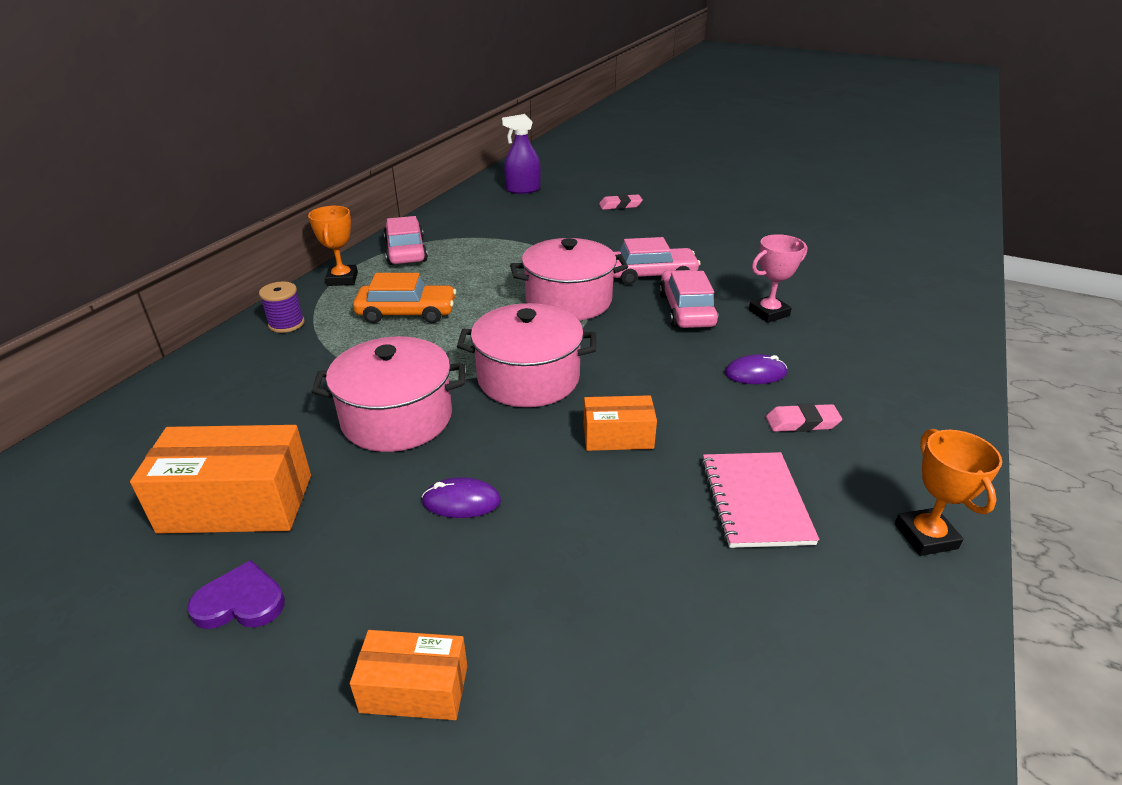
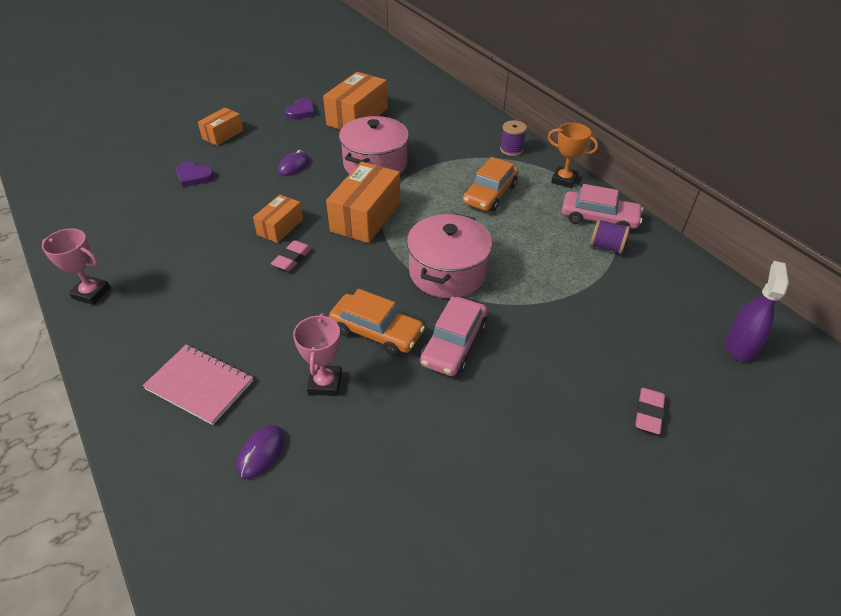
camera: 120 degrees right, 10 degrees up
(450, 242) = (606, 247): none -> purple spool
(528, 378) = (366, 217): pink pot -> orange box
(597, 622) = (194, 176): none -> purple heart
(686, 310) = (376, 331): pink car -> orange car
(755, 373) = (266, 318): purple mouse -> purple mouse (261, 453)
(755, 501) = (184, 249): pink notebook -> pink notebook (200, 385)
(802, 422) = (204, 306): pink eraser -> pink eraser (292, 258)
(925, 536) = (91, 293): orange trophy -> pink trophy

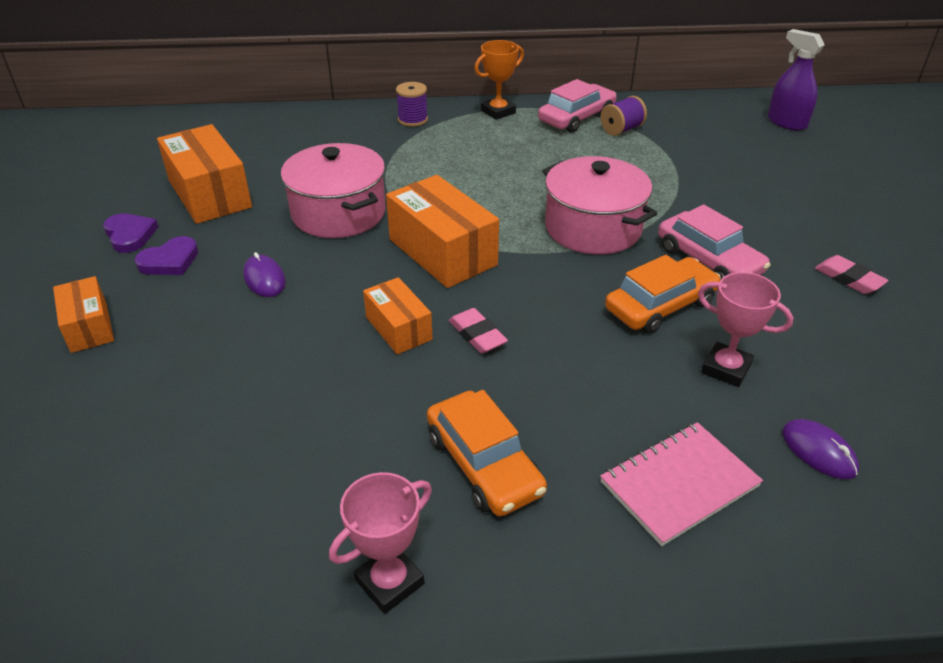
camera: 60 degrees left, 5 degrees down
(194, 176) = (175, 387): purple heart -> purple heart (170, 261)
(490, 194) = (480, 159): orange car -> orange car (484, 464)
(648, 413) = (845, 190): pink eraser -> pink eraser (848, 279)

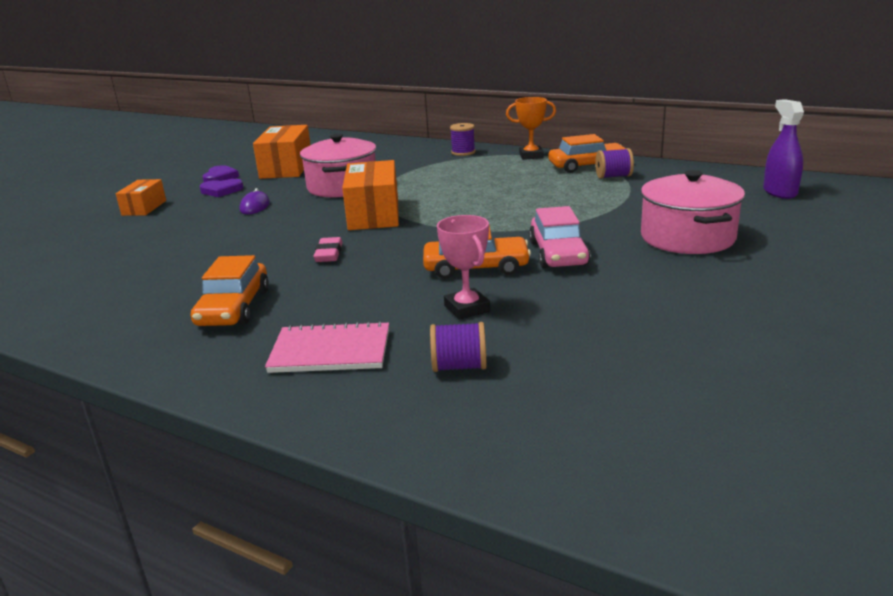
camera: 35 degrees right, 15 degrees down
(389, 582) = (107, 337): pink trophy -> none
(399, 328) = (289, 241): orange box -> none
(576, 117) = (587, 166): pink car -> orange car
(593, 228) = (497, 221): pink pot -> pink pot (687, 237)
(818, 451) = (459, 367): purple mouse -> purple spool
(848, 279) = (666, 287): pink eraser -> none

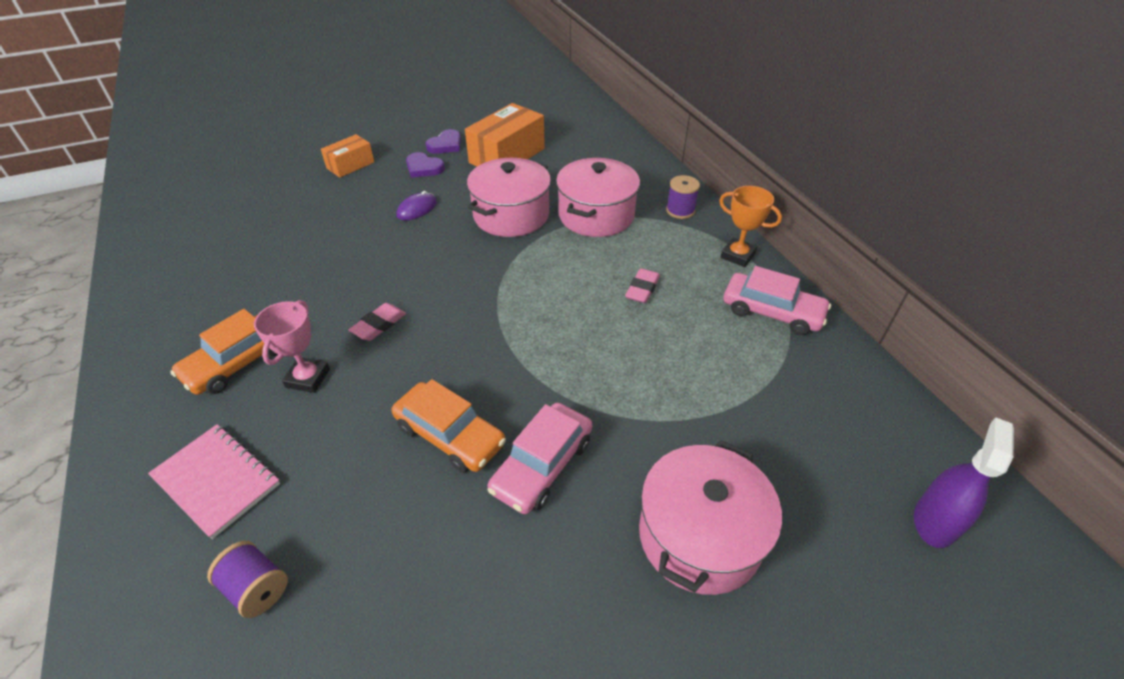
camera: 35 degrees right, 20 degrees up
(374, 214) = (481, 280): orange box -> none
(408, 169) = (596, 215): none -> pink pot
(467, 308) = (365, 499): pink trophy -> pink trophy (308, 378)
(495, 183) = (642, 289): none -> pink eraser
(587, 166) = (772, 312): orange car -> pink car
(613, 176) = (773, 351): purple spool -> none

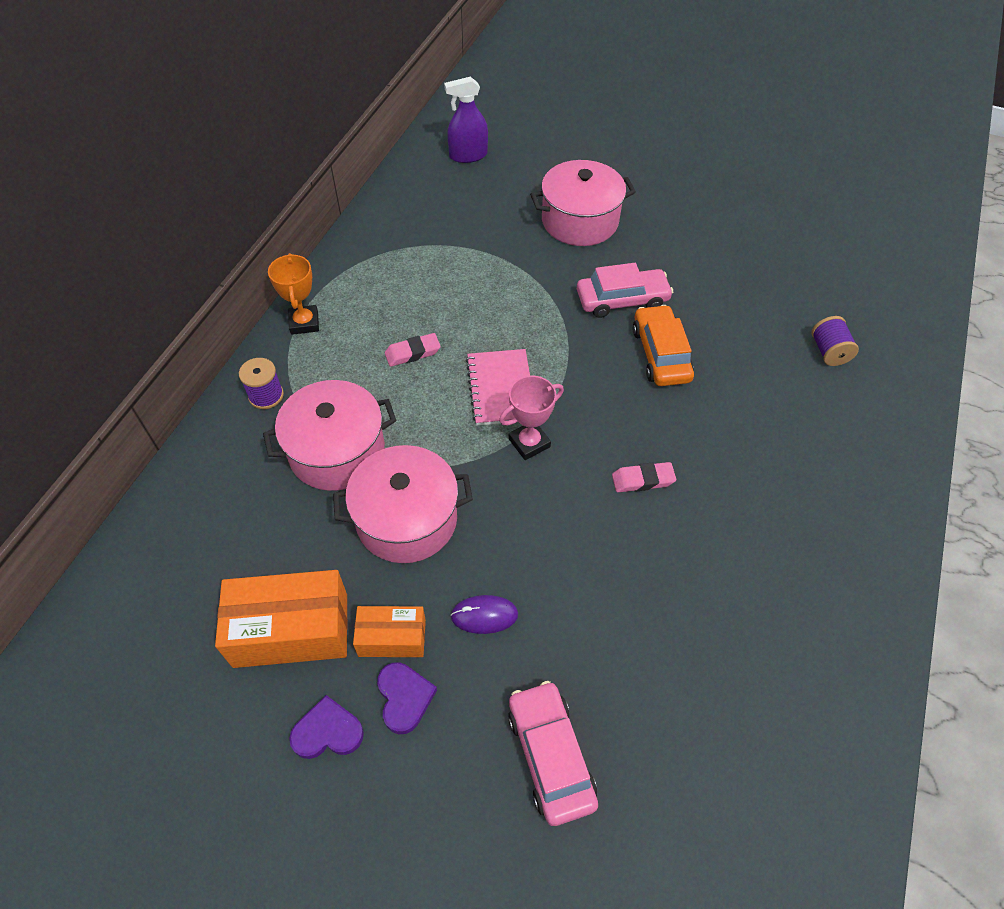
camera: 135 degrees left, 10 degrees up
(217, 481) = (833, 433): pink notebook -> pink notebook (501, 389)
(239, 361) = (781, 531): orange car -> none
(308, 378) = (731, 470): pink trophy -> pink trophy (529, 443)
(350, 165) = (483, 799): orange box -> orange box (392, 638)
(772, 312) = (361, 273): pink car -> pink car (550, 756)

